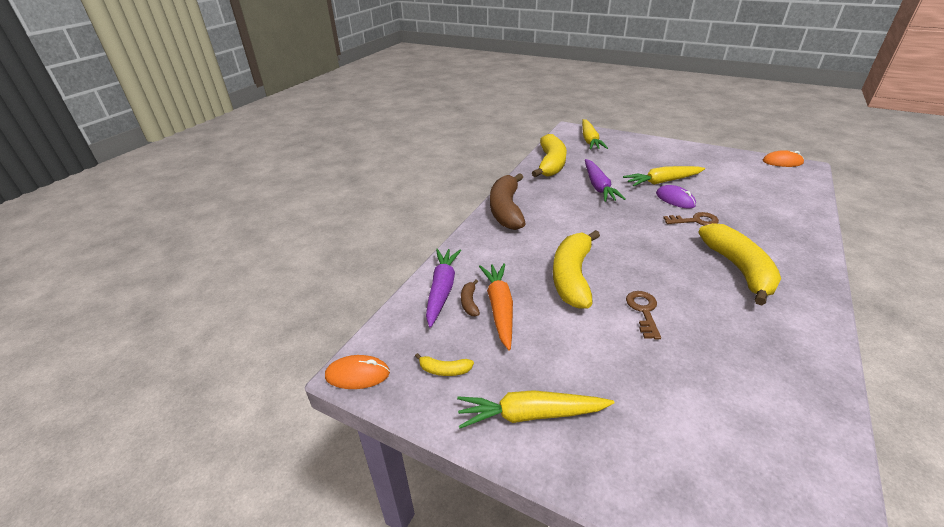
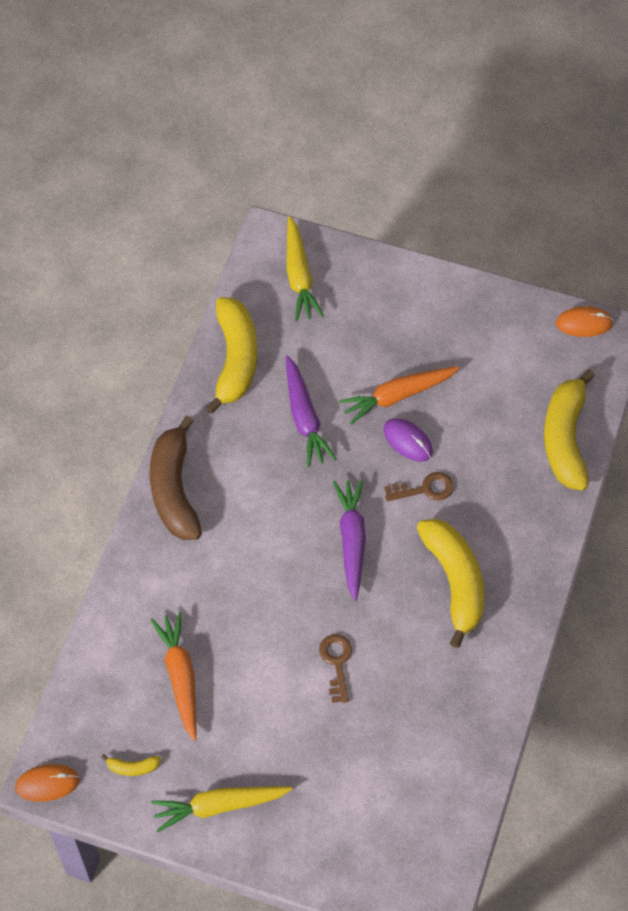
camera: 10 degrees left, 25 degrees up
(442, 290) = (111, 656): purple carrot -> purple carrot (352, 540)
(469, 302) = (146, 672): brown banana -> none
(572, 277) = (262, 616): yellow banana -> yellow banana (565, 438)
(662, 182) = (397, 396): yellow carrot -> orange carrot

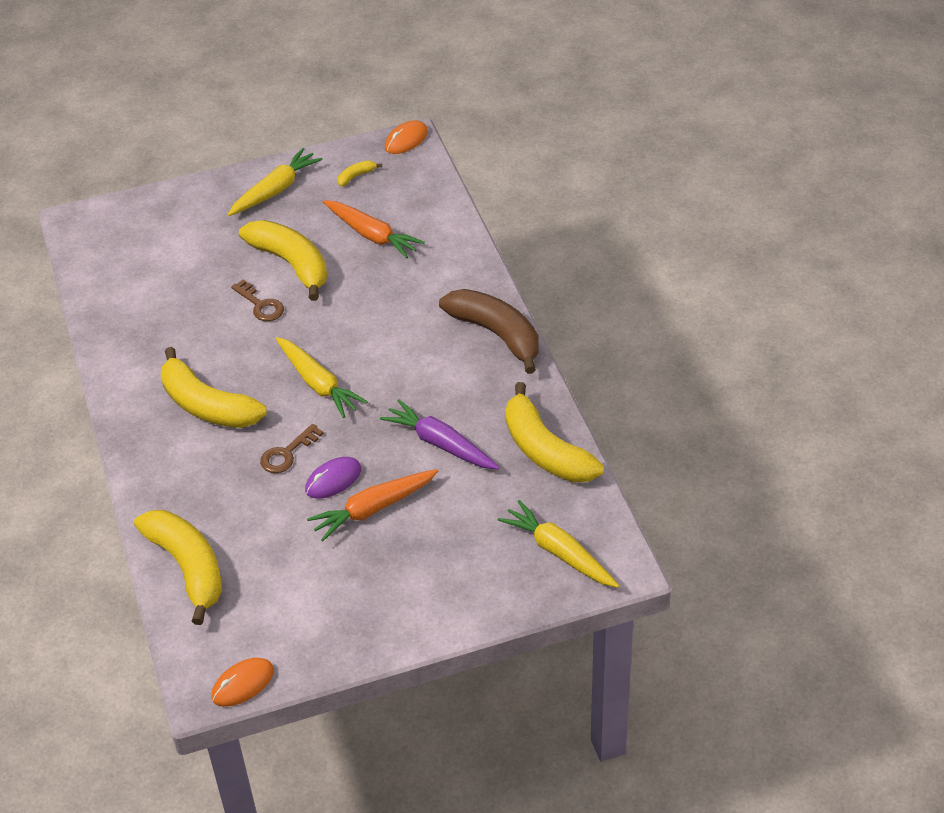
camera: 145 degrees right, 15 degrees down
(276, 694) = (291, 264): none -> yellow banana
(352, 540) = (318, 384): purple carrot -> yellow carrot
(397, 396) = (373, 509): orange carrot -> orange carrot turned 150 degrees counterclockwise
(407, 441) = (333, 480): purple mouse -> purple mouse turned 45 degrees counterclockwise

